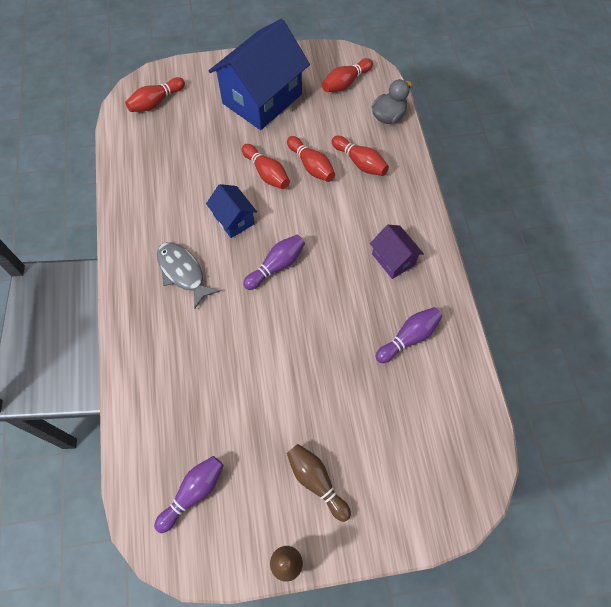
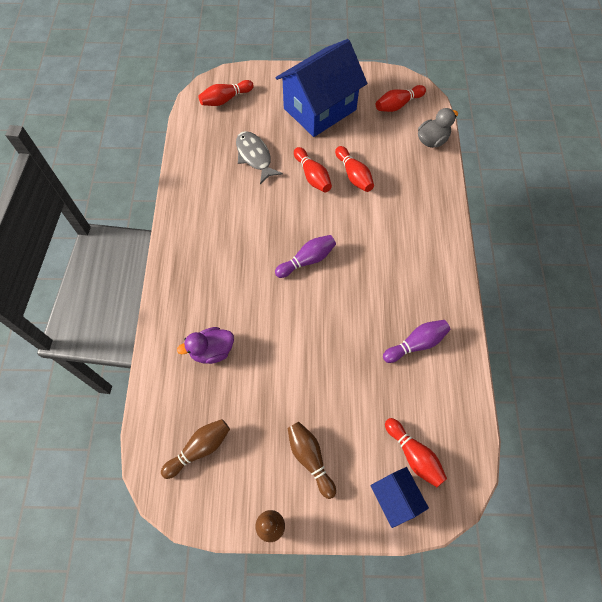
camera: 10 degrees right, 0 degrees up
(183, 272) = (223, 253): grey fish -> grey fish (254, 156)
(188, 382) = (212, 351): none -> purple duck
(193, 493) = (199, 449): purple bowling pin -> brown bowling pin
(234, 219) = (276, 213): blue house -> blue house (395, 498)
(360, 162) = (399, 178): red bowling pin -> red bowling pin (414, 455)
(393, 259) = (414, 271): purple house -> none

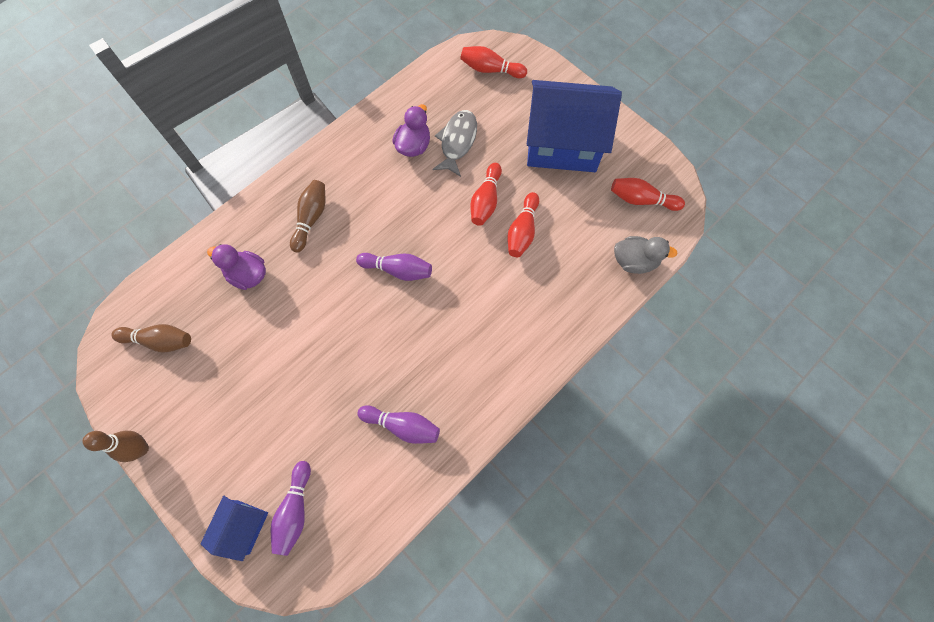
camera: 45 degrees right, 5 degrees up
(229, 181) = (413, 146): none -> purple duck
(310, 458) = (221, 429): brown bowling pin -> brown bowling pin (311, 219)
(414, 455) = (295, 510): red bowling pin -> purple bowling pin

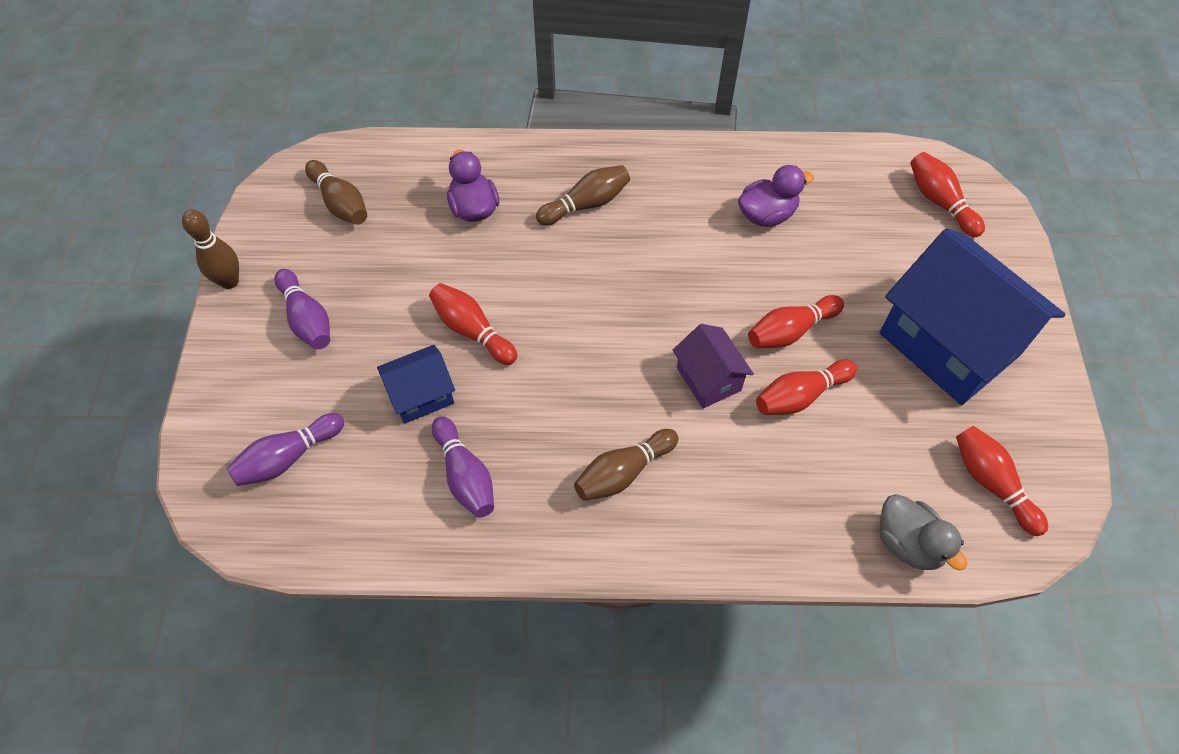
camera: 45 degrees right, 10 degrees down
(243, 526) = (233, 428): blue house -> blue house (421, 395)
(323, 345) = (472, 331): none -> red bowling pin
(398, 270) = (621, 322): purple bowling pin -> purple bowling pin (307, 319)
(457, 142) = (821, 247): grey fish -> none
(471, 261) = (708, 379): none -> purple house
(479, 348) = (623, 472): none -> brown bowling pin

